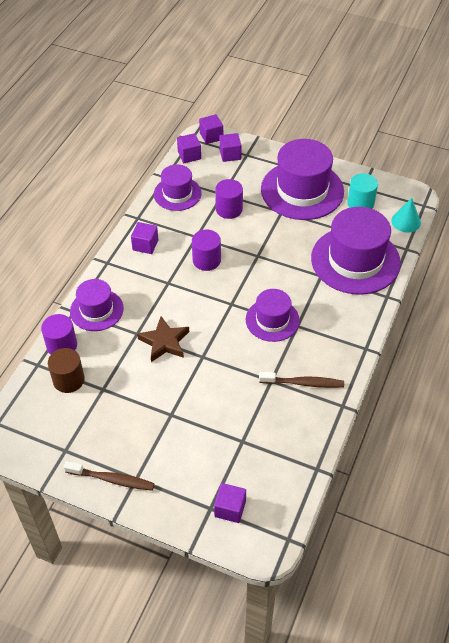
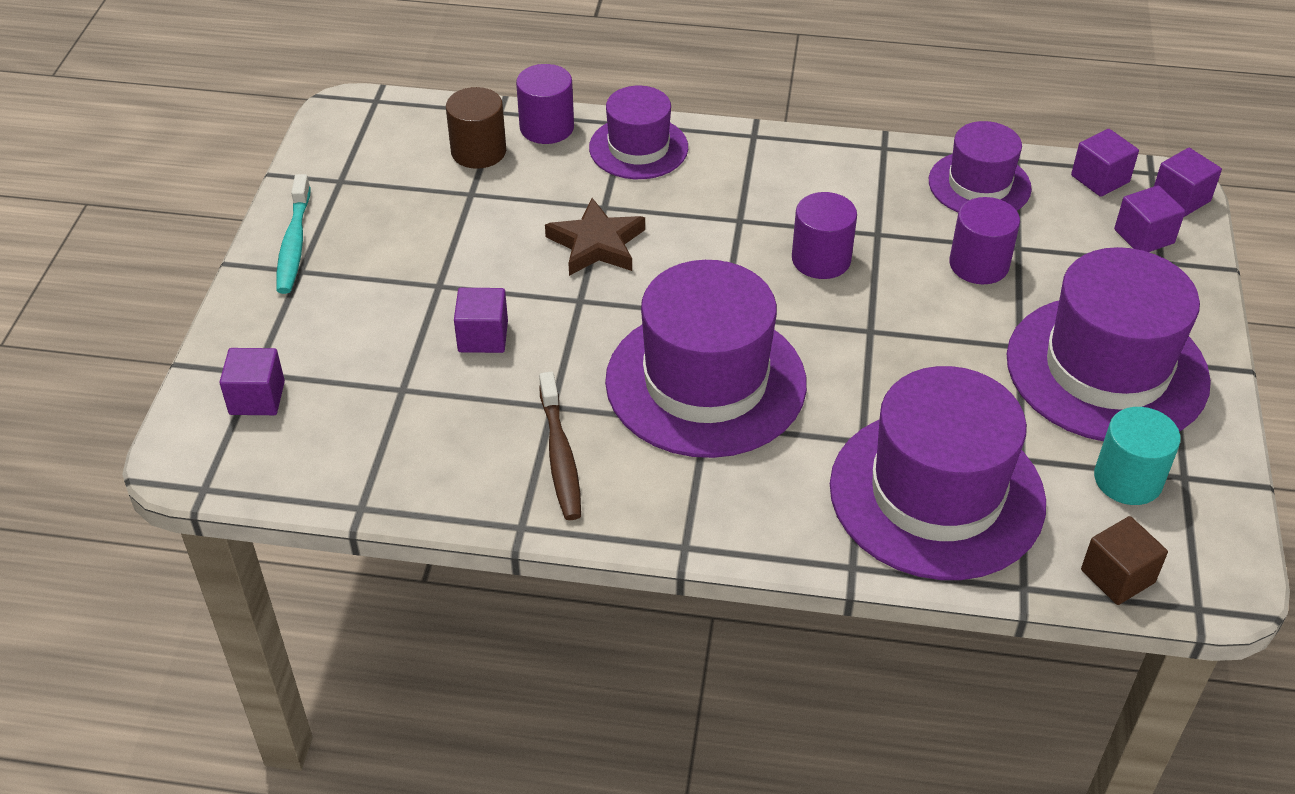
camera: 75 degrees right, 5 degrees down
(112, 479) = (294, 244): brown toothbrush -> turquoise toothbrush
(145, 245) = (819, 171): purple cube -> purple cube (483, 336)
(272, 320) = (705, 382): purple hat -> purple hat, size x1.74
(406, 221) = (1117, 576): turquoise cone -> brown cube

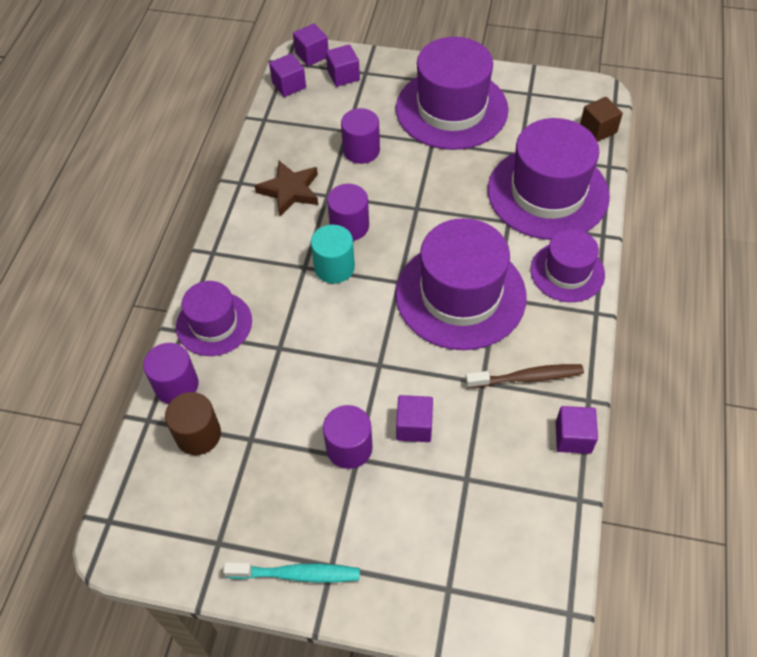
camera: 85 degrees left, 10 degrees up
(257, 398) = (476, 584): purple cube -> purple cube (573, 437)
(454, 277) = (349, 448): none -> purple cylinder
(596, 244) = (321, 353): brown star -> brown star (290, 191)
(979, 185) = (286, 140): purple hat -> purple hat (567, 272)
(1128, 479) = (532, 114): turquoise cylinder -> turquoise cylinder (334, 267)

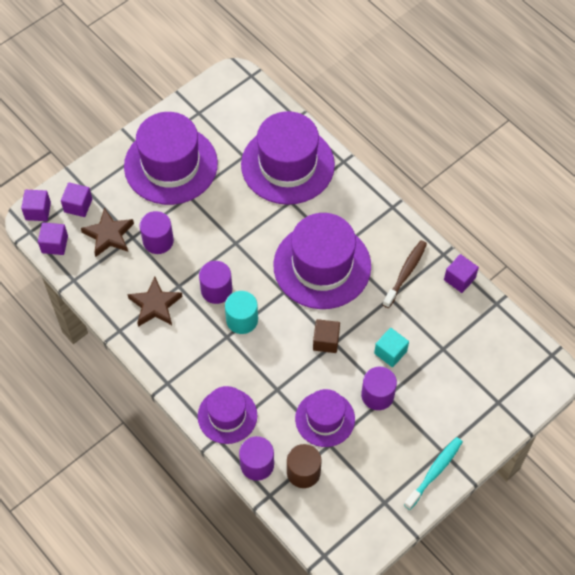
camera: 55 degrees left, 5 degrees up
(333, 113) = (108, 235): none -> brown star
(414, 426) = (390, 352): purple cube -> turquoise cube
(567, 272) = (353, 199): purple hat -> purple hat (325, 419)
(598, 129) = (263, 100): brown cube -> brown cube (326, 341)

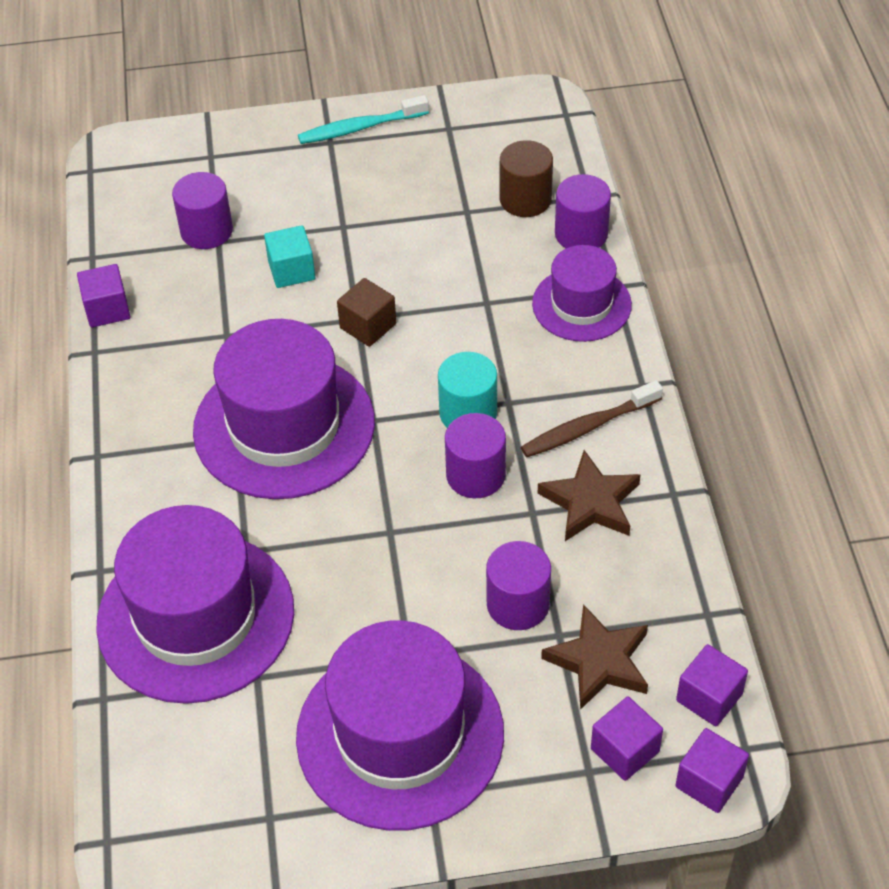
camera: 145 degrees left, 10 degrees down
(325, 419) = (449, 240): purple hat -> none
(377, 395) = (355, 232): purple cylinder -> purple cylinder (206, 231)
(405, 273) = (172, 354): brown toothbrush -> brown toothbrush (587, 427)

